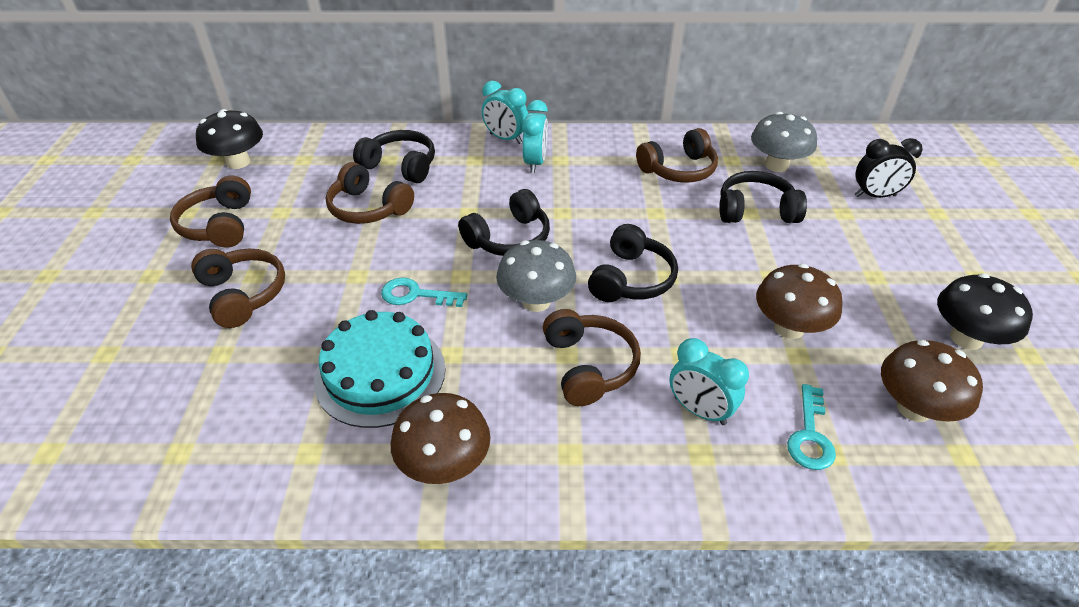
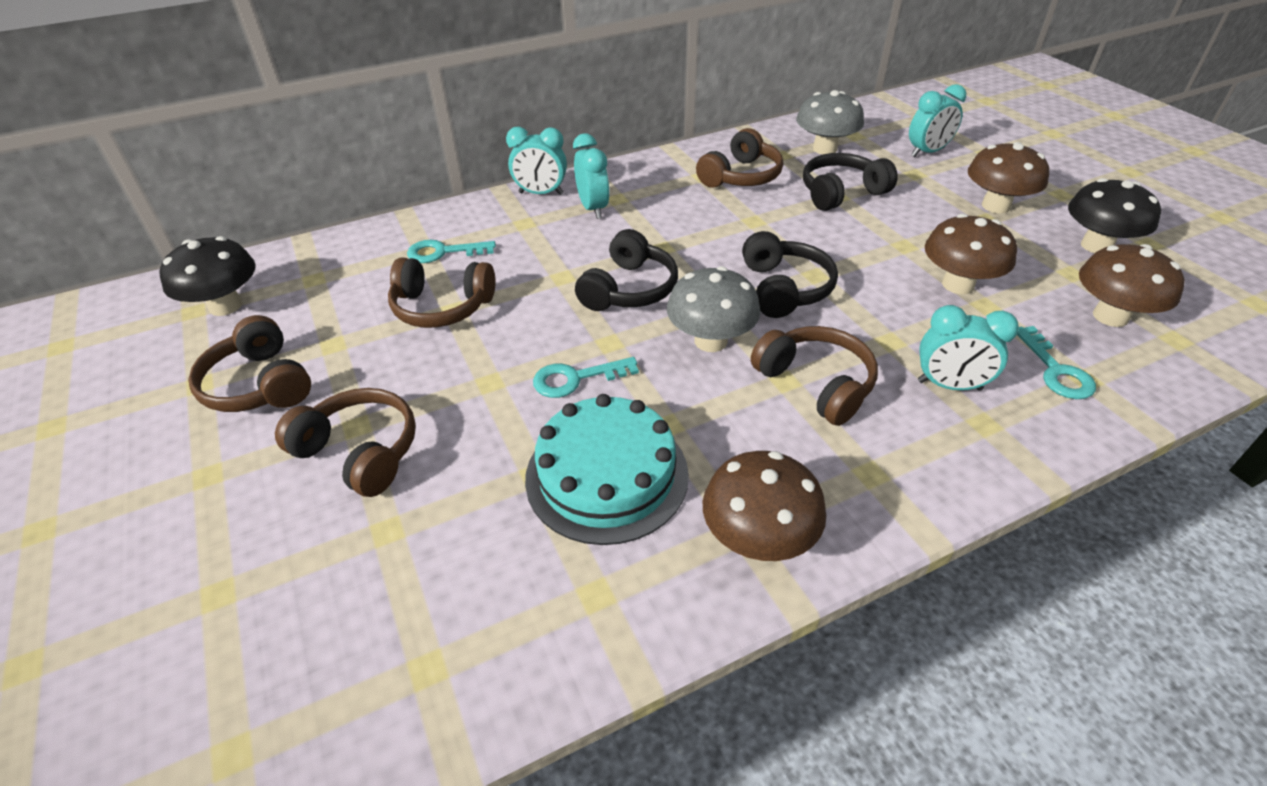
camera: 25 degrees left, 0 degrees up
(400, 166) = (443, 252): black headphones -> turquoise key
(875, 196) = (927, 152): black clock -> turquoise clock
(896, 267) = (995, 206): none -> brown mushroom

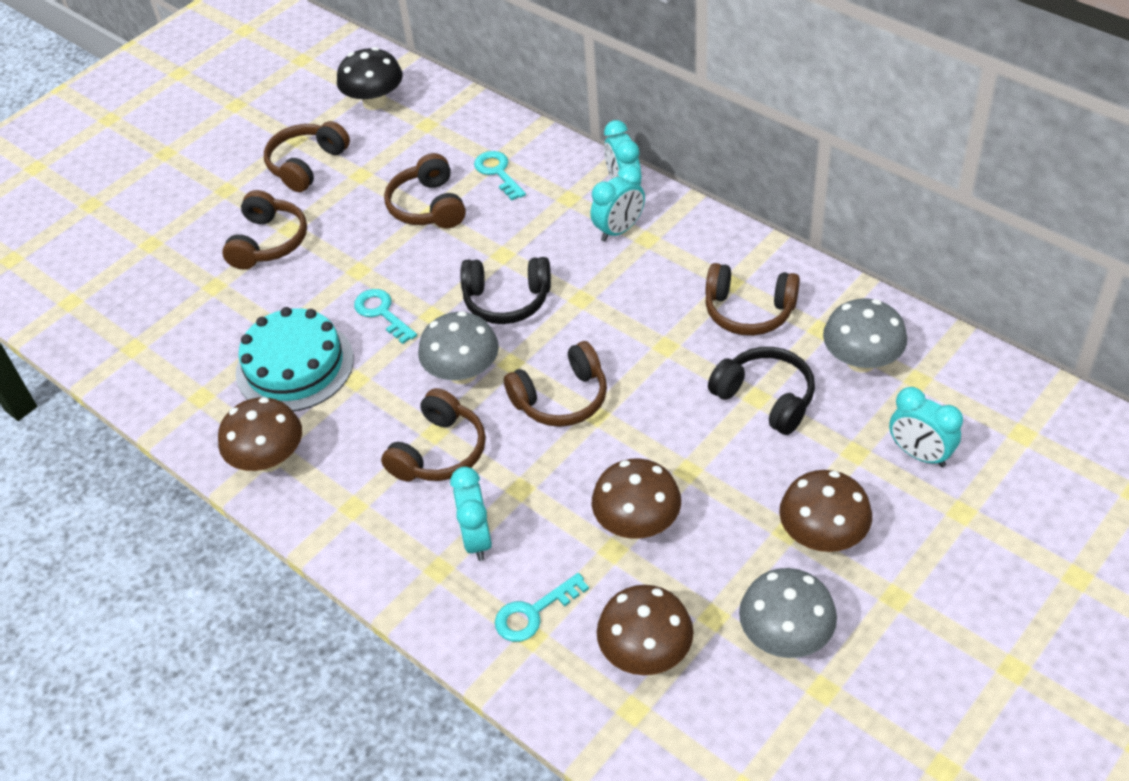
camera: 70 degrees right, 5 degrees up
(784, 288) = (561, 398): black headphones -> brown headphones
(1096, 246) = (785, 636): black mushroom -> grey mushroom

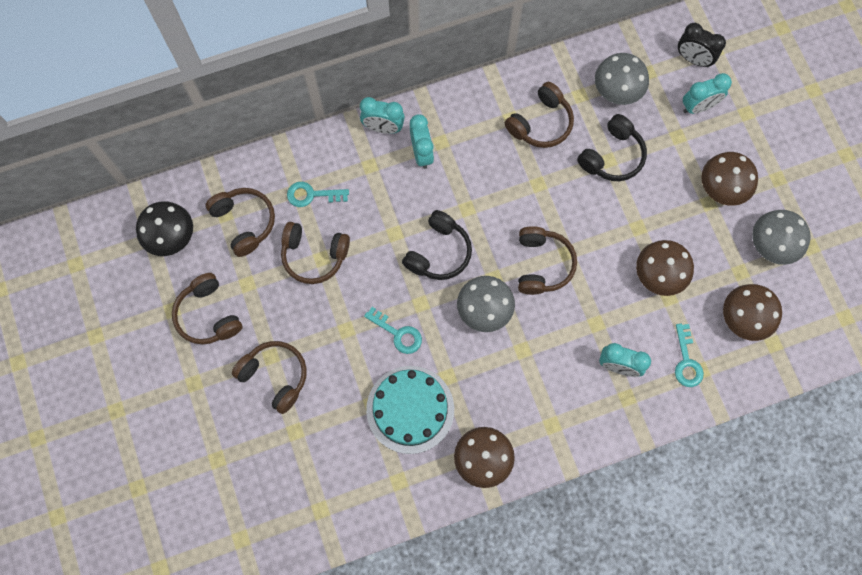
camera: 65 degrees left, 25 degrees up
(382, 313) = (398, 333): turquoise key -> turquoise key turned 135 degrees counterclockwise
(439, 452) = (540, 355): brown headphones -> brown headphones (244, 222)
(765, 398) = (612, 156): black headphones -> black headphones turned 150 degrees clockwise
(984, 416) = (693, 59): none -> black clock

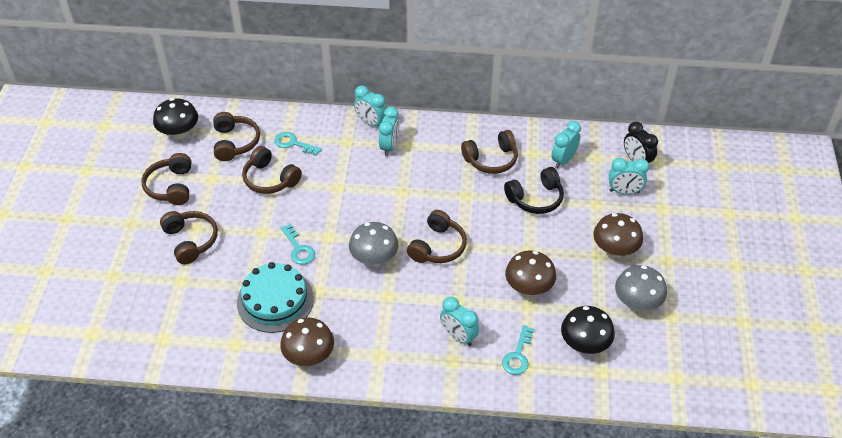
camera: 25 degrees right, 25 degrees down
(439, 252) = (363, 210): black headphones -> none
(617, 91) = (563, 160): grey mushroom -> turquoise clock
(744, 318) = (584, 344): brown mushroom -> black mushroom

